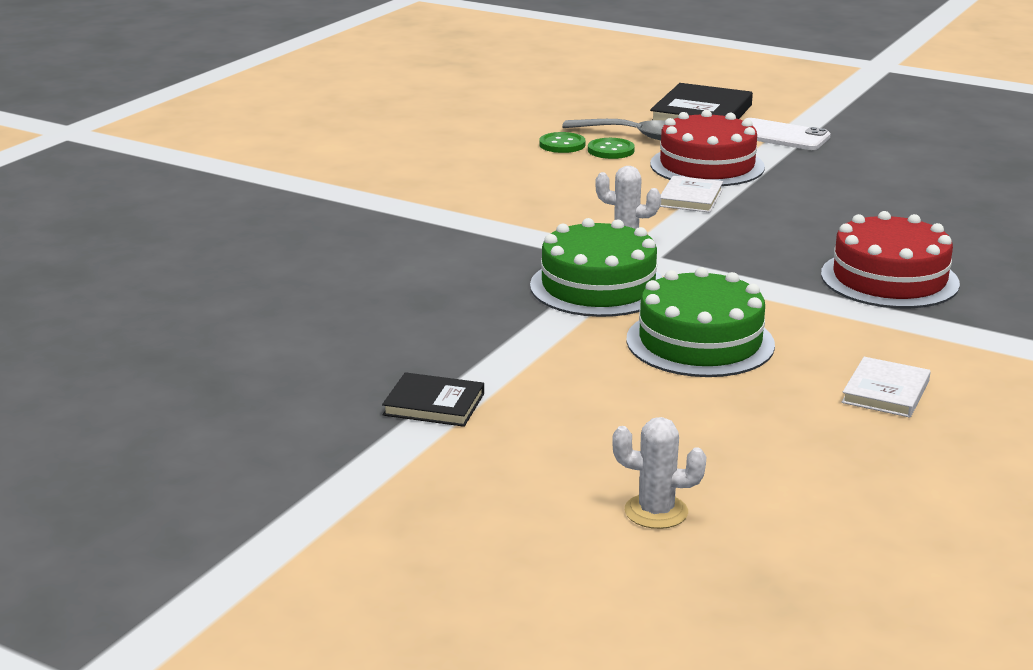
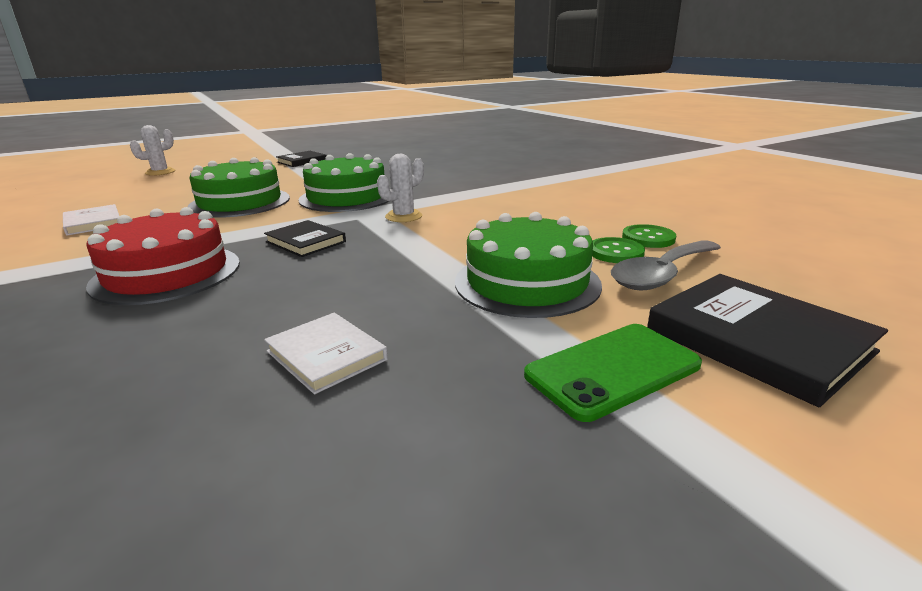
camera: 120 degrees right, 0 degrees up
(690, 198) = (447, 252): white book -> white book (326, 355)
(707, 166) = (527, 282): red cake -> green cake
(751, 255) = (306, 242): none -> black book
(779, 136) = (612, 370): white phone -> green phone

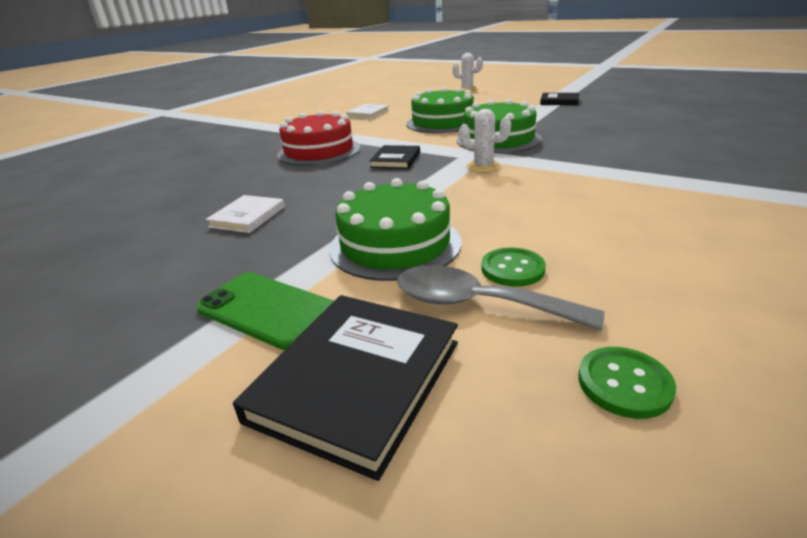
camera: 65 degrees right, 5 degrees up
(648, 238) = (585, 280): green button -> green button (624, 384)

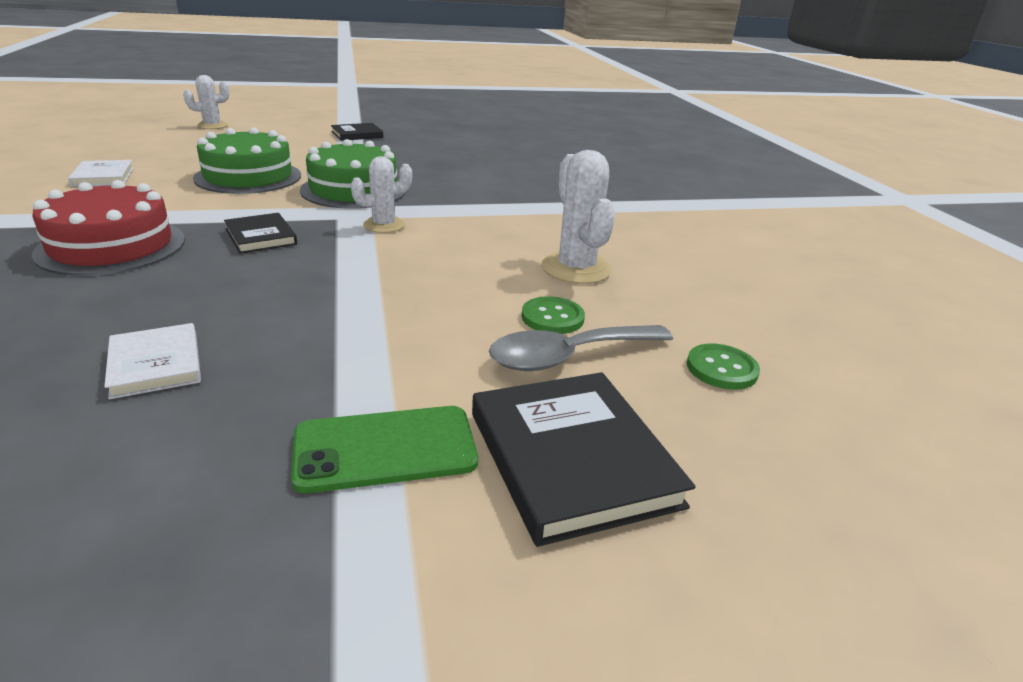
camera: 50 degrees left, 0 degrees up
(395, 244) = (417, 332): green cake -> none
(600, 236) = (576, 269): none -> white cactus

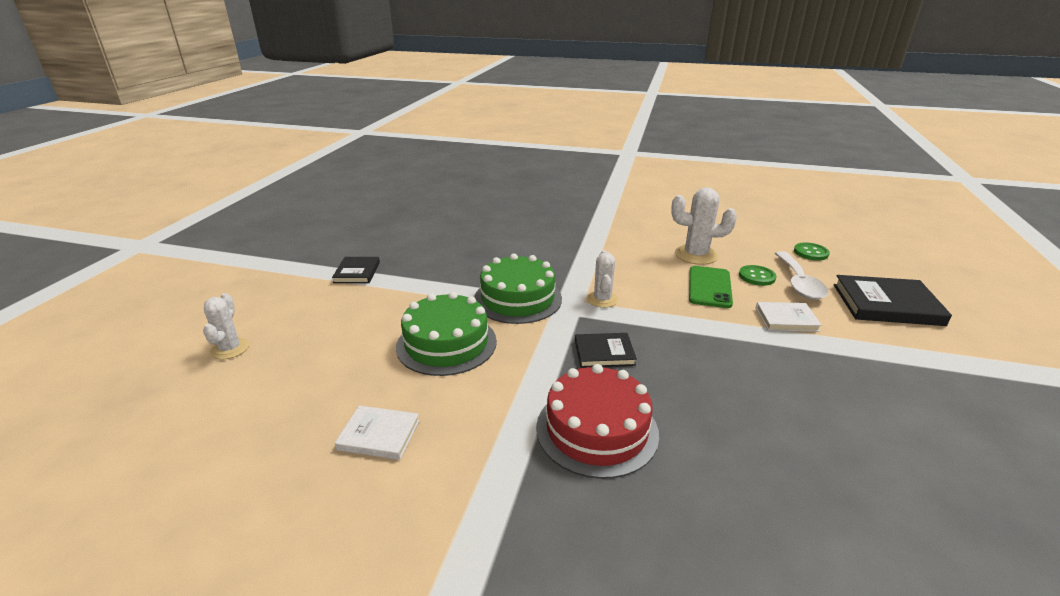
camera: 60 degrees left, 0 degrees up
(156, 364) = (807, 412): white book -> white book (786, 319)
(385, 448) = (886, 347): green phone -> green phone (709, 287)
(568, 356) = (799, 283): grey spoon -> white spoon

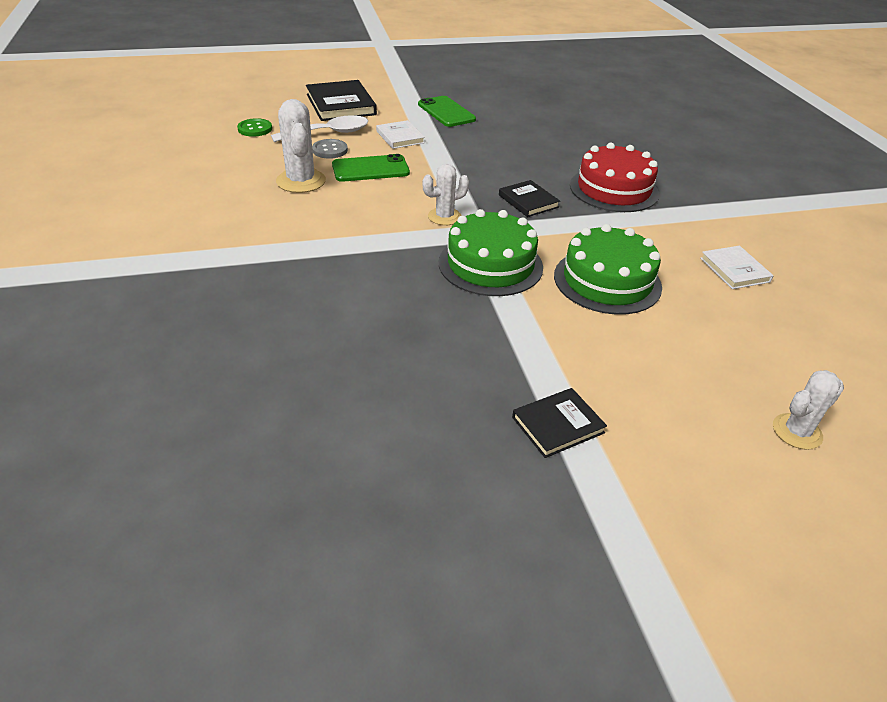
camera: 120 degrees left, 10 degrees up
(756, 276) = (330, 150): green button -> grey button
(873, 373) = (446, 112): none -> green phone

